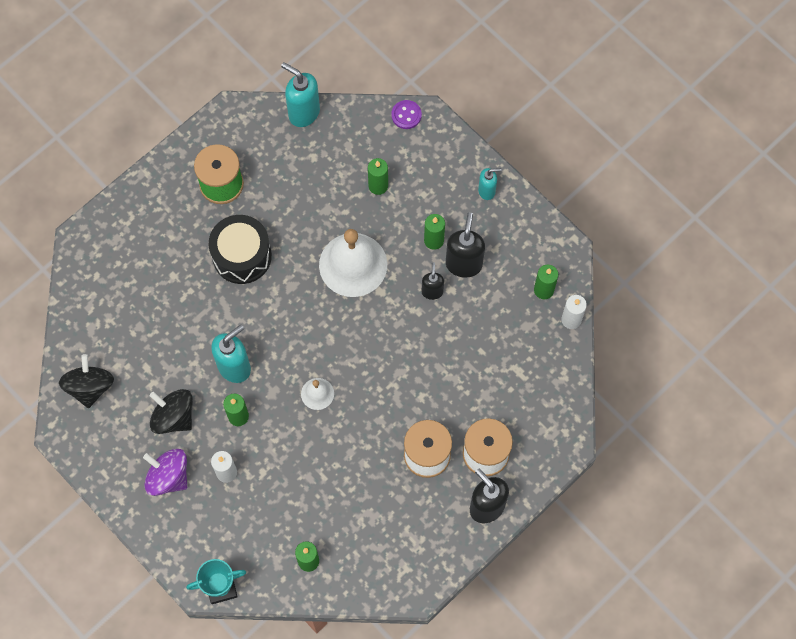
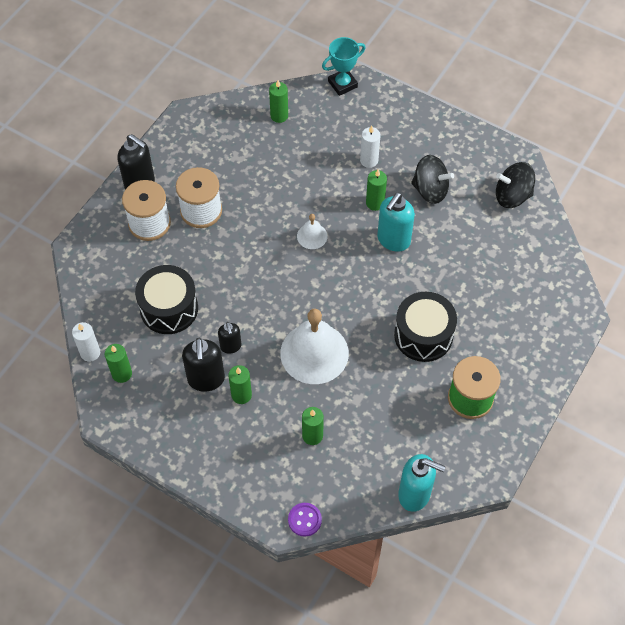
camera: 165 degrees right, 10 degrees down
(90, 387) = (512, 196): black spinning top -> black spinning top turned 105 degrees clockwise
(168, 477) = (416, 147): purple spinning top -> none
(484, 348) = (169, 308): none -> black drum
(487, 191) = (199, 458): turquoise soap dispenser -> none

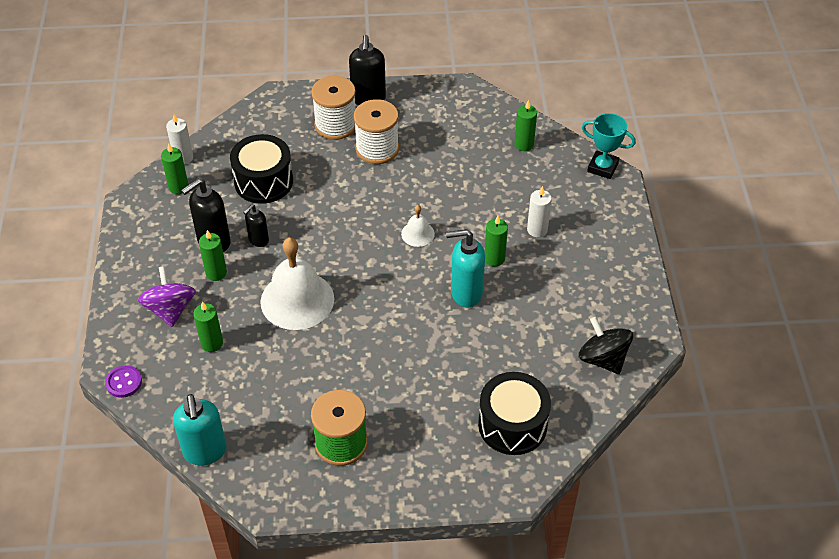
camera: 55 degrees right, 10 degrees down
(254, 448) = (170, 309): none -> purple spinning top
(423, 335) = (381, 370): black drum -> black drum (512, 425)
(430, 190) = (547, 291): black spinning top -> none

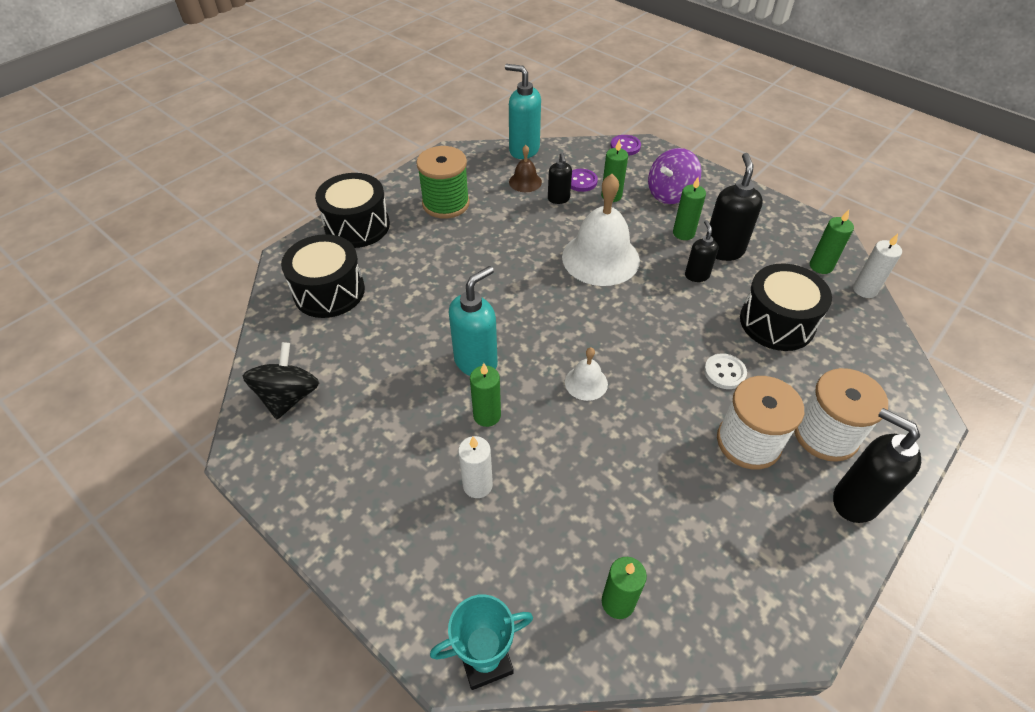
camera: 135 degrees right, 0 degrees up
(170, 309) = (670, 194): purple spinning top -> purple spinning top turned 105 degrees clockwise
(212, 376) = (581, 181): none -> purple button
(252, 373) = (558, 199): none -> black soap dispenser
(252, 413) = (525, 182): none -> brown bell
(336, 182) = (724, 372): none -> white button
(434, 478) = (357, 226): none -> black drum
(603, 359) = (289, 396): black spinning top -> black spinning top turned 90 degrees counterclockwise

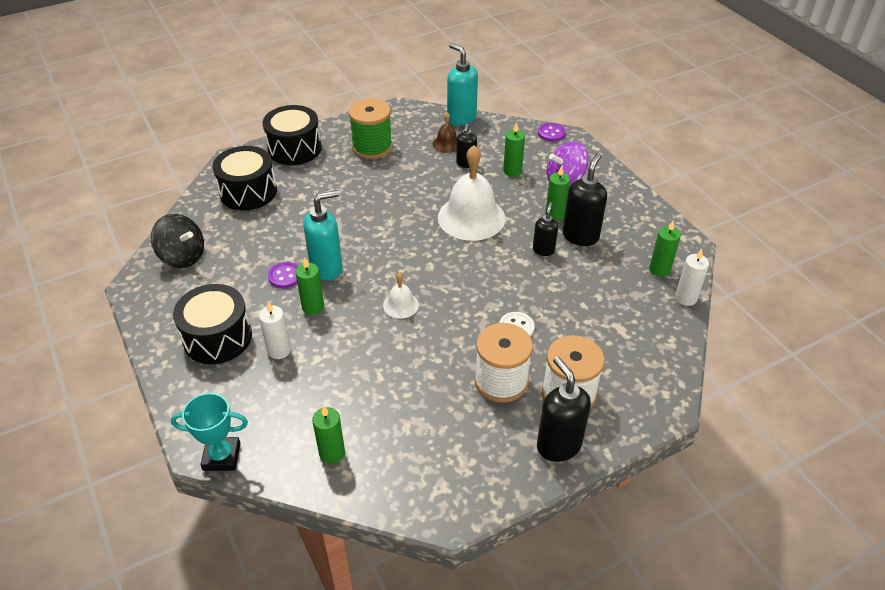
camera: 20 degrees right, 5 degrees down
(289, 396) = (182, 256): black spinning top -> black spinning top turned 90 degrees clockwise
(581, 181) = (494, 154): purple button -> purple button (285, 276)
(777, 322) = (587, 303): black drum -> black drum (217, 337)

